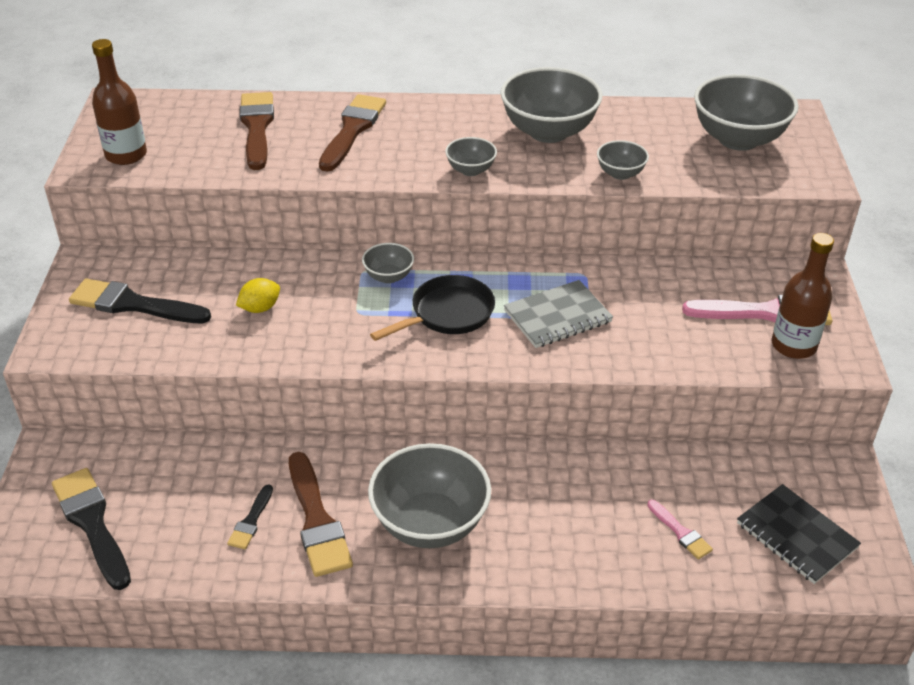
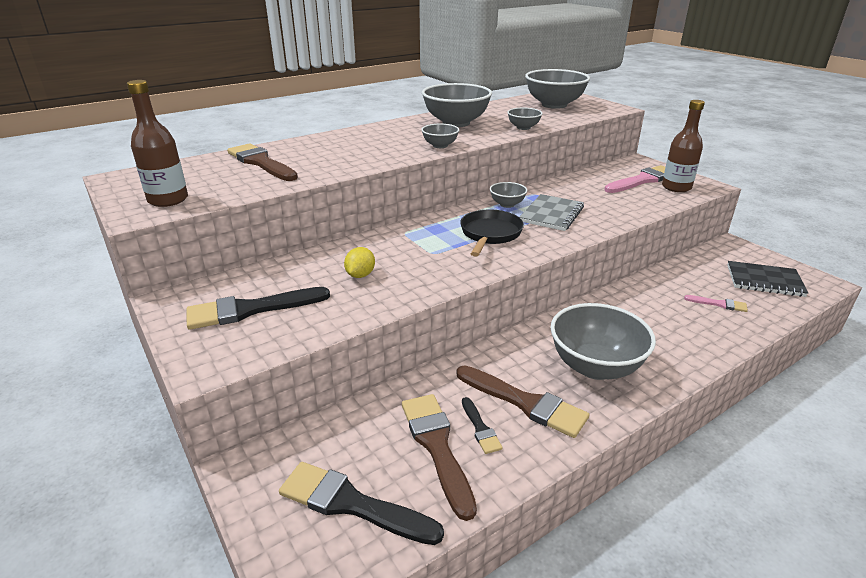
camera: 35 degrees left, 10 degrees down
(352, 130) = (334, 148): brown brush -> brown brush (437, 446)
(388, 276) = (425, 230): grey bowl -> grey bowl (507, 204)

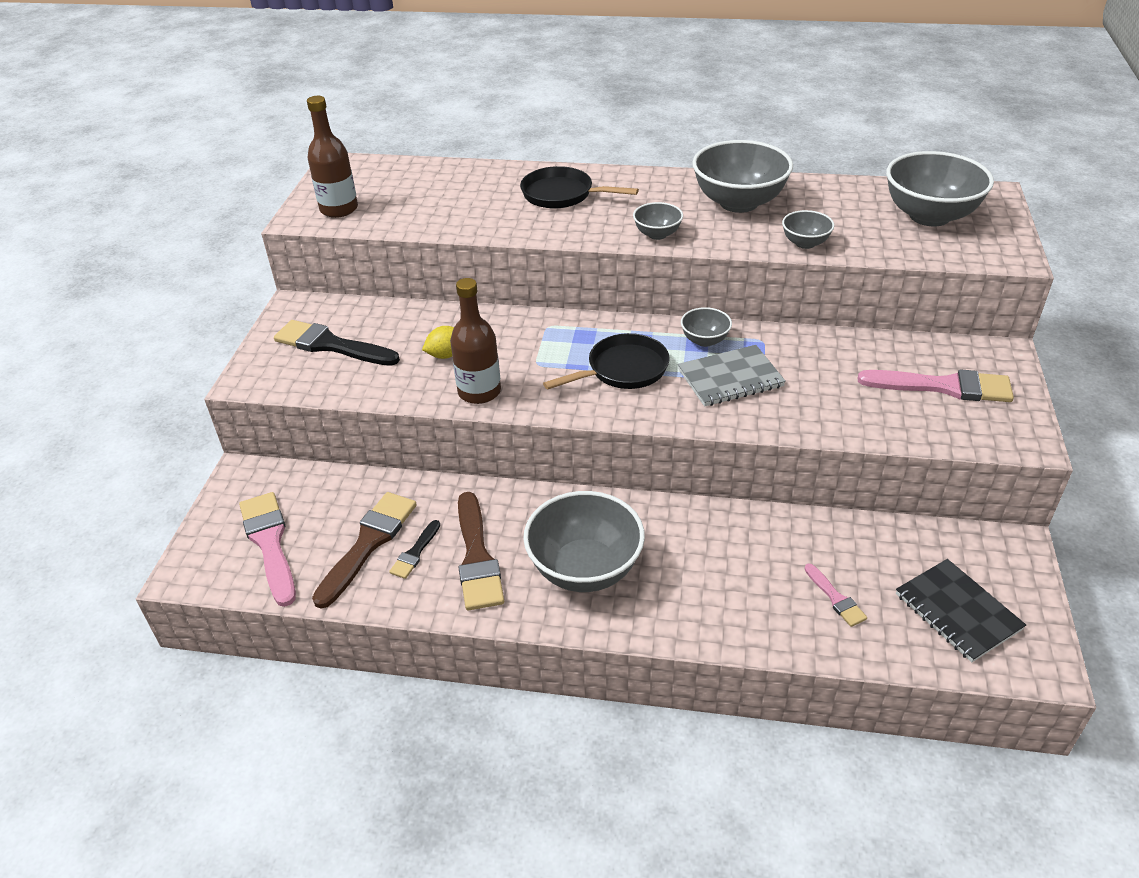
camera: 45 degrees right, 10 degrees up
(261, 162) = (462, 189): brown brush -> none
(342, 146) = (562, 195): none -> black pan
(351, 504) = (270, 543): black brush -> pink brush
(676, 187) = (970, 420): brown bottle -> brown bottle (479, 392)

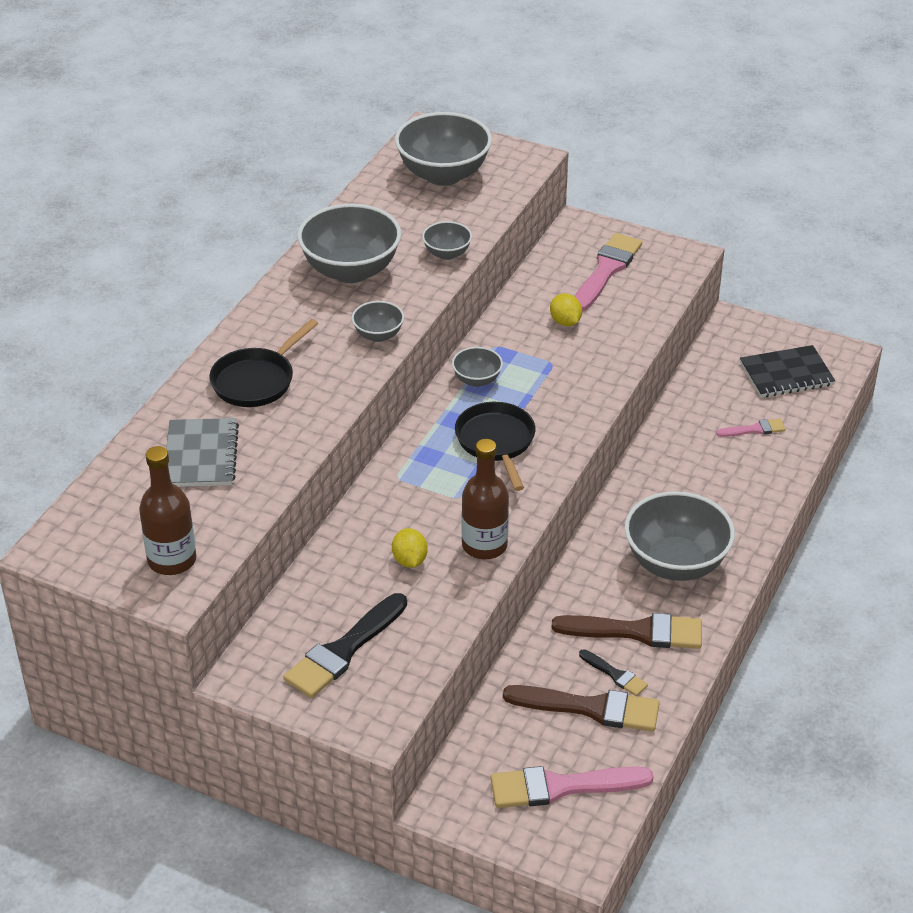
camera: 75 degrees left, 0 degrees up
(368, 544) = (590, 708): brown brush -> brown brush turned 150 degrees clockwise
(730, 378) = (541, 380): grey notebook -> grey notebook (201, 455)
(833, 376) = (565, 322): none -> yellow lemon

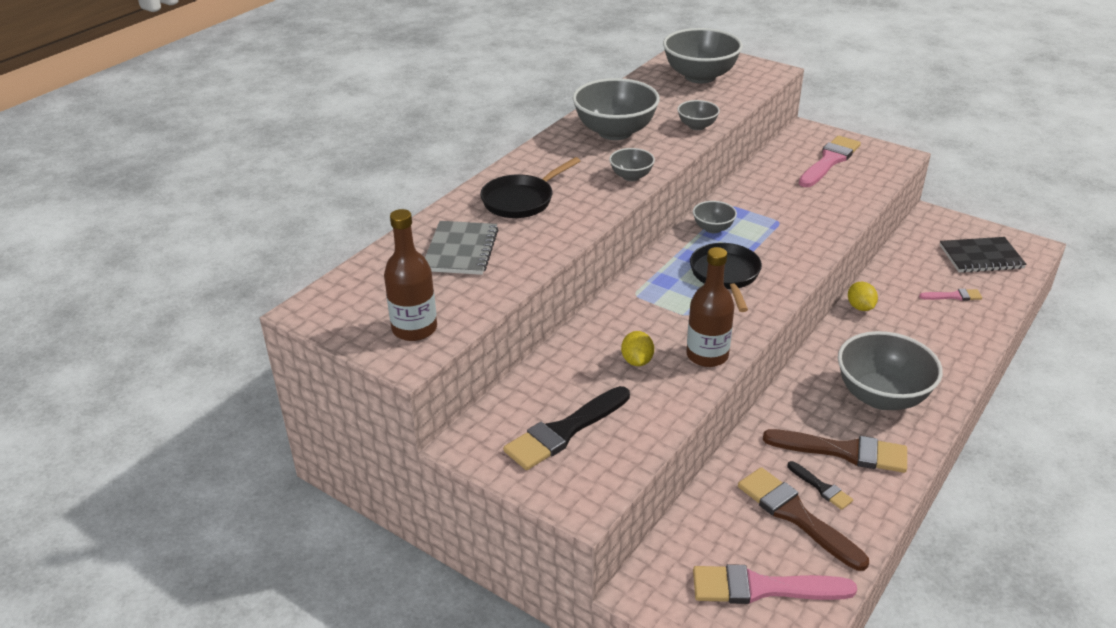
camera: 10 degrees right, 5 degrees down
(565, 322) = (792, 193): yellow lemon -> yellow lemon (860, 307)
(590, 708) = (796, 515): brown brush -> brown brush turned 150 degrees counterclockwise

